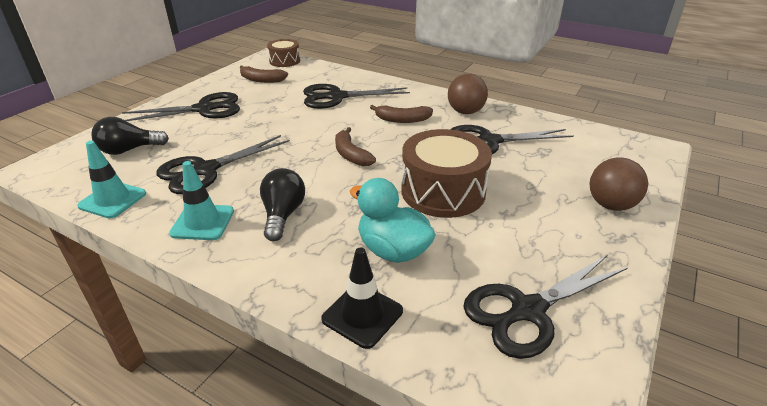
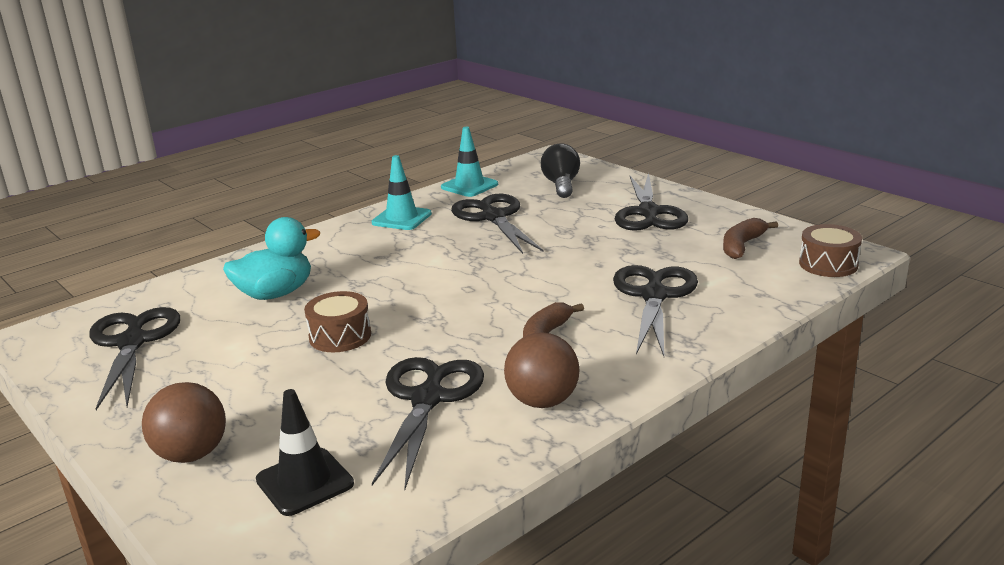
camera: 110 degrees right, 10 degrees down
(283, 215) = (381, 249): black light bulb -> none
(351, 154) = (469, 290): brown banana -> none
(362, 315) = (219, 273): black traffic cone -> black traffic cone (304, 482)
(443, 191) = (340, 336): brown drum -> brown drum, size x0.57

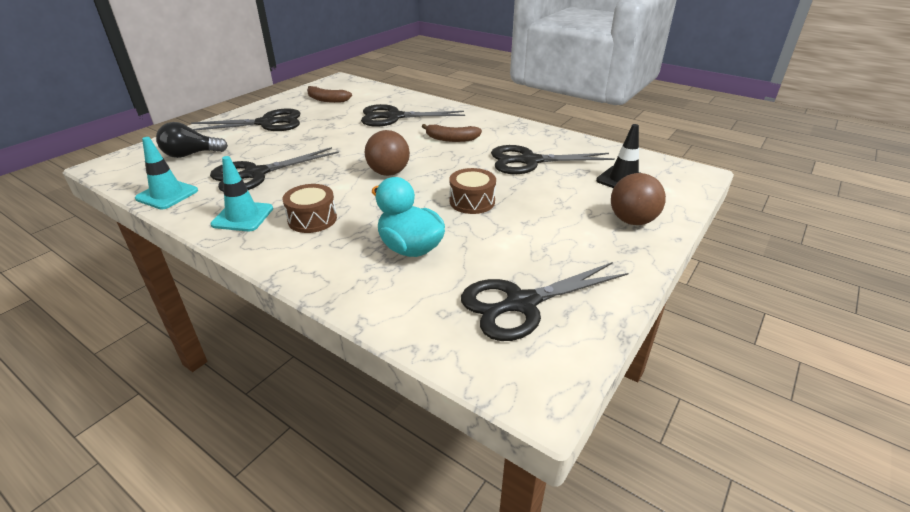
camera: 105 degrees left, 10 degrees up
(542, 401) = (515, 134): brown ball -> brown ball (388, 173)
(828, 264) = (353, 84): brown drum -> brown drum (312, 219)

